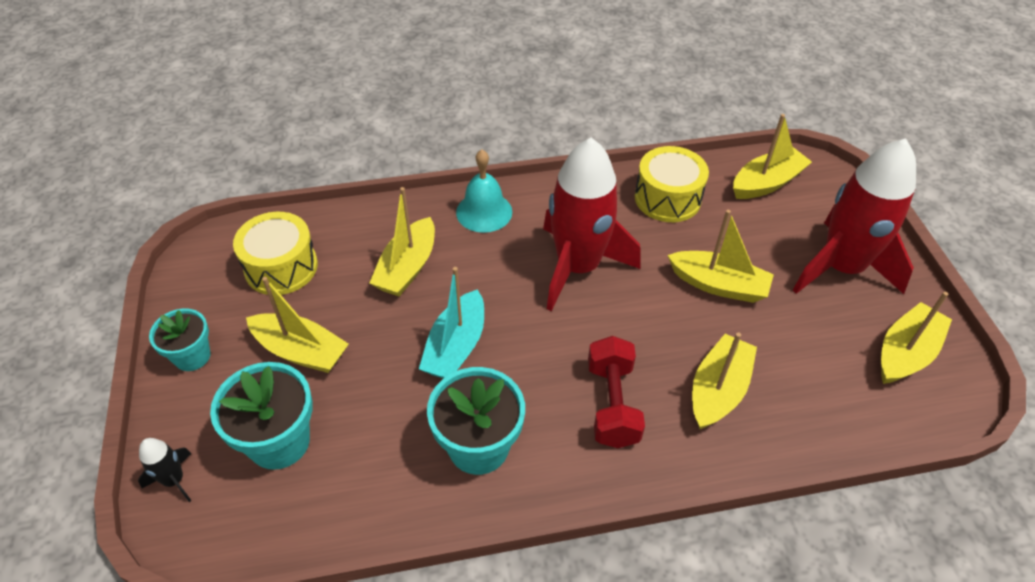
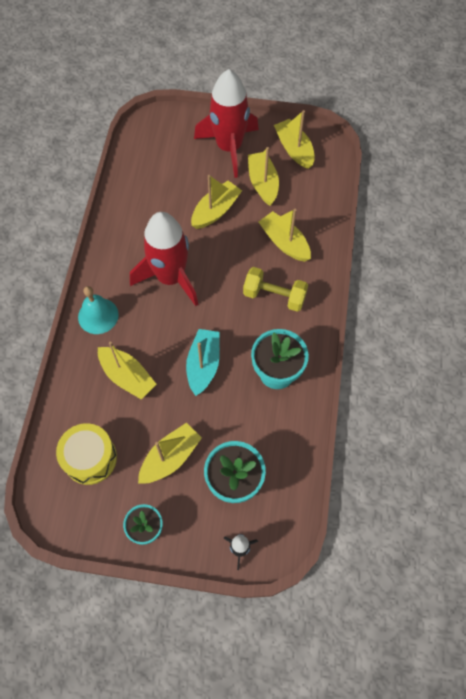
camera: 70 degrees left, 15 degrees up
(456, 347) = (203, 365): turquoise boat -> turquoise boat turned 120 degrees counterclockwise
(612, 404) = (274, 296): red dumbbell -> yellow dumbbell
(667, 198) = (137, 207): yellow drum -> none
(766, 183) = (149, 150): yellow boat -> yellow boat (263, 183)

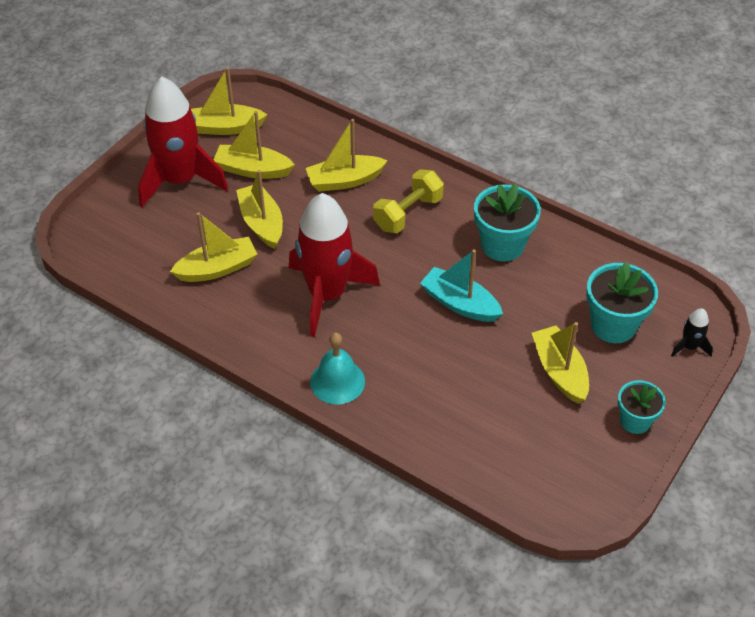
camera: 65 degrees left, 15 degrees down
(90, 458) = (525, 448): yellow drum -> none
(127, 376) = (437, 379): yellow boat -> yellow boat (217, 268)

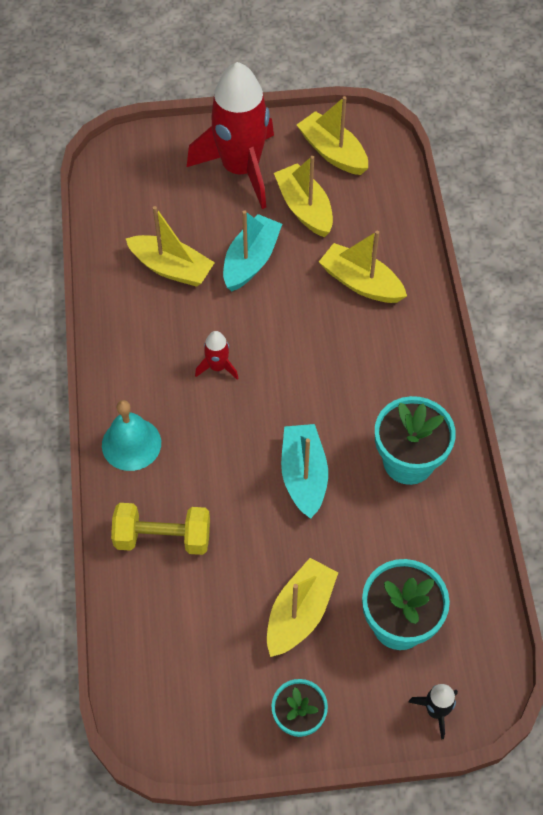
camera: 50 degrees right, 10 degrees up
(262, 223) = (251, 260): yellow boat -> turquoise boat
(327, 295) = (217, 367): red rocket -> red rocket, size x0.41
(408, 213) = (371, 359): yellow dumbbell -> yellow dumbbell (163, 538)

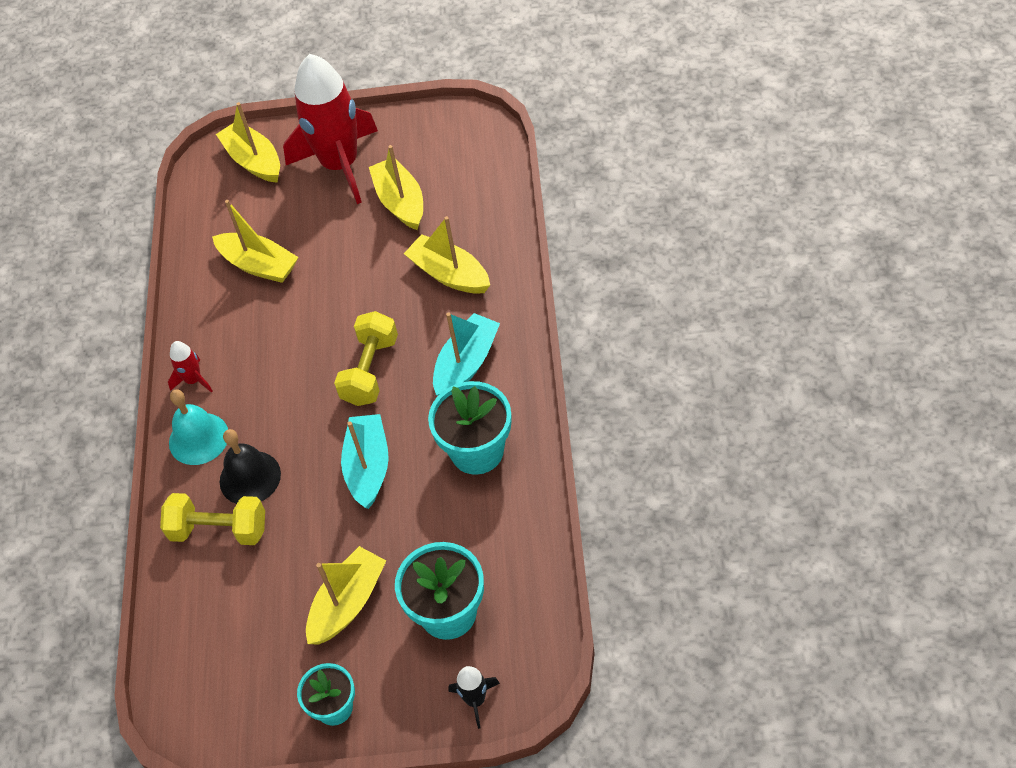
camera: 10 degrees right, 5 degrees down
(187, 484) = (250, 477): none -> black bell
(217, 367) = (294, 361): red rocket -> red rocket (193, 380)
(251, 260) = (340, 255): turquoise boat -> turquoise boat (466, 364)
(294, 378) = (370, 371): none -> yellow dumbbell
(333, 152) = (436, 145): yellow boat -> yellow boat (254, 161)

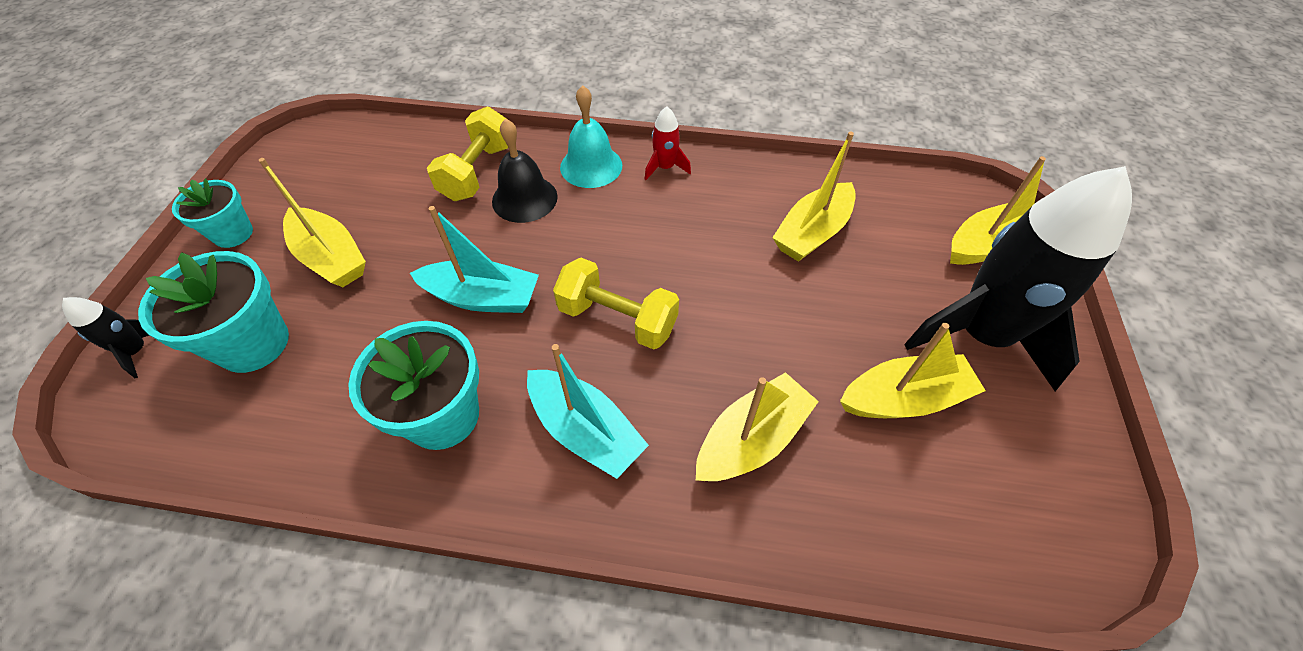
camera: 95 degrees right, 0 degrees up
(340, 165) = (981, 335): red rocket -> black rocket

